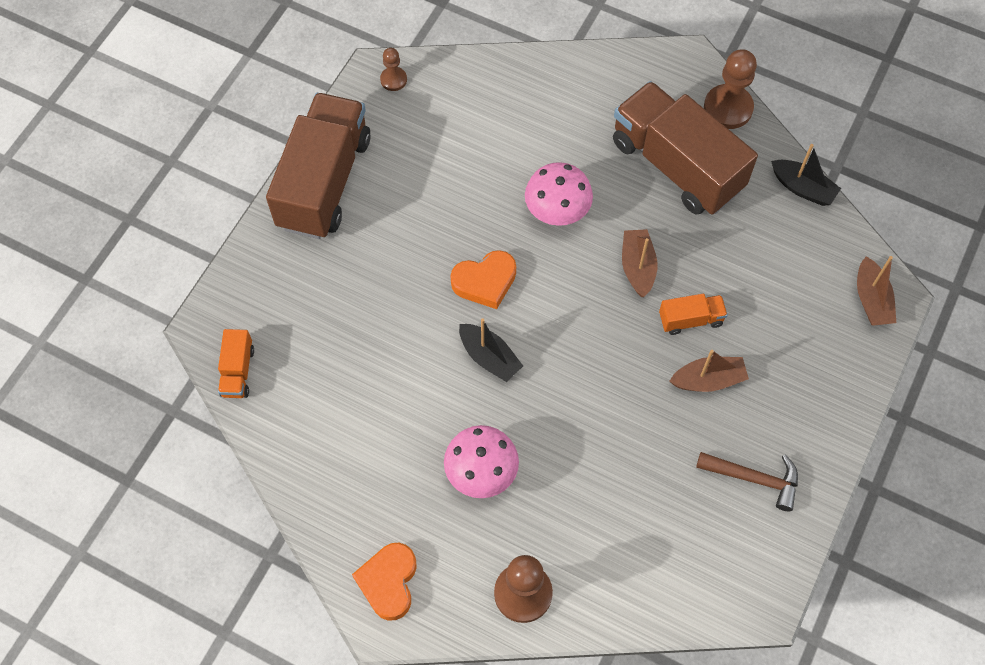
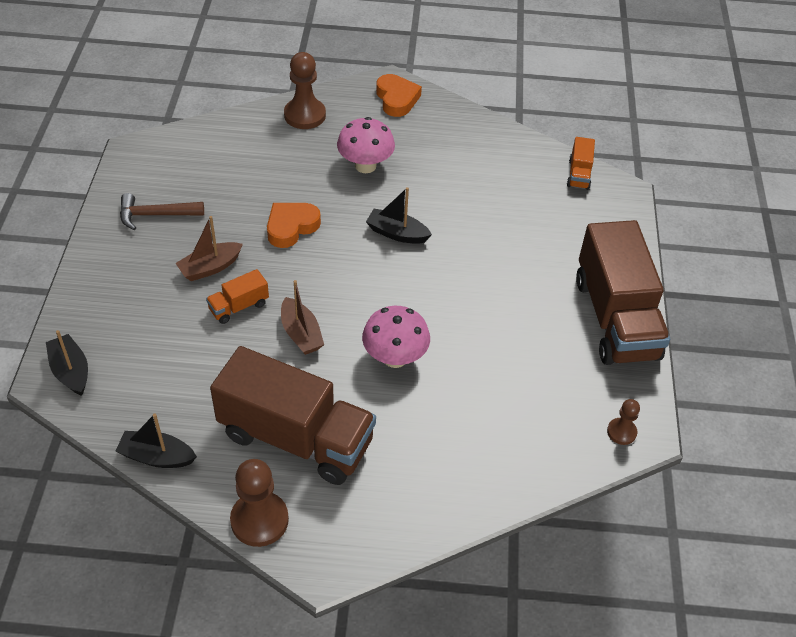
camera: 155 degrees right, 15 degrees down
(238, 371) = (579, 174): orange truck -> orange truck turned 150 degrees counterclockwise
(485, 282) = (429, 283): orange heart -> orange heart (291, 227)
(871, 300) = (71, 371): brown boat -> black boat

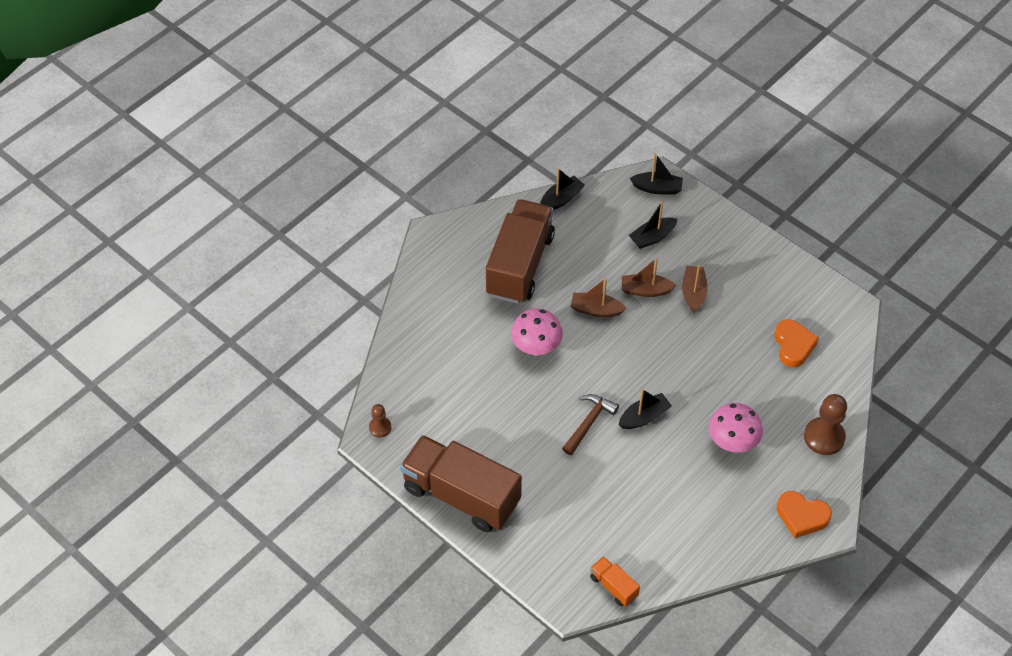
camera: 130 degrees right, 5 degrees up
(155, 215) = (769, 288): brown hammer -> brown hammer (589, 423)
(156, 338) = (652, 237): none -> black boat
(239, 306) = (645, 290): orange truck -> brown boat
(259, 520) = (481, 222): brown pawn -> none
(291, 227) = (699, 358): orange heart -> orange heart (793, 346)
(296, 438) = (520, 265): brown truck -> brown truck turned 135 degrees clockwise

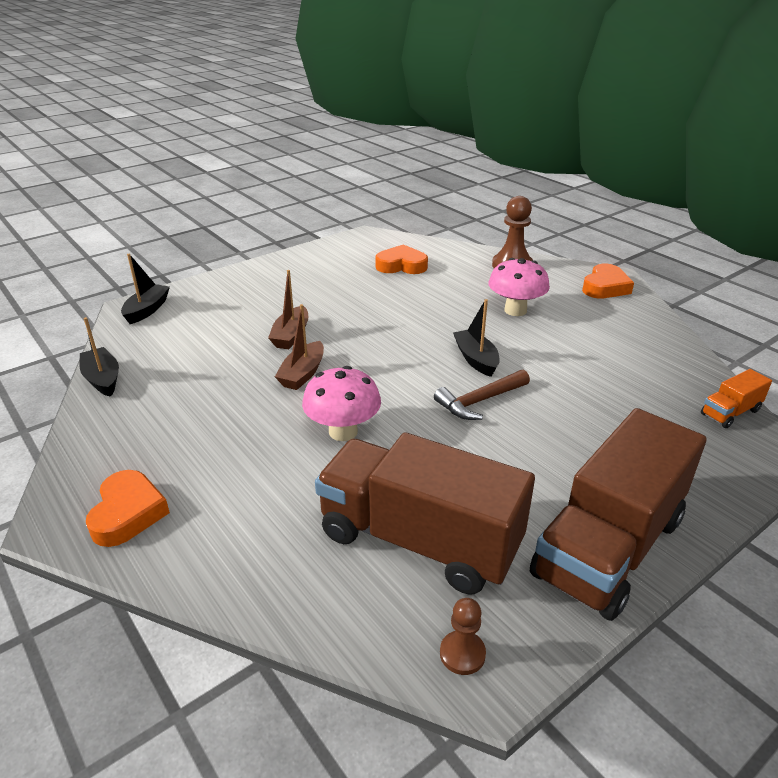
camera: 80 degrees left, 20 degrees down
(444, 262) = (128, 513): none -> orange heart
(520, 265) = (190, 429): brown truck -> brown truck (419, 540)
(589, 423) = (480, 401): brown hammer -> brown hammer turned 75 degrees counterclockwise
(652, 237) = (216, 322): black boat -> none
(693, 293) = (310, 307): brown boat -> none

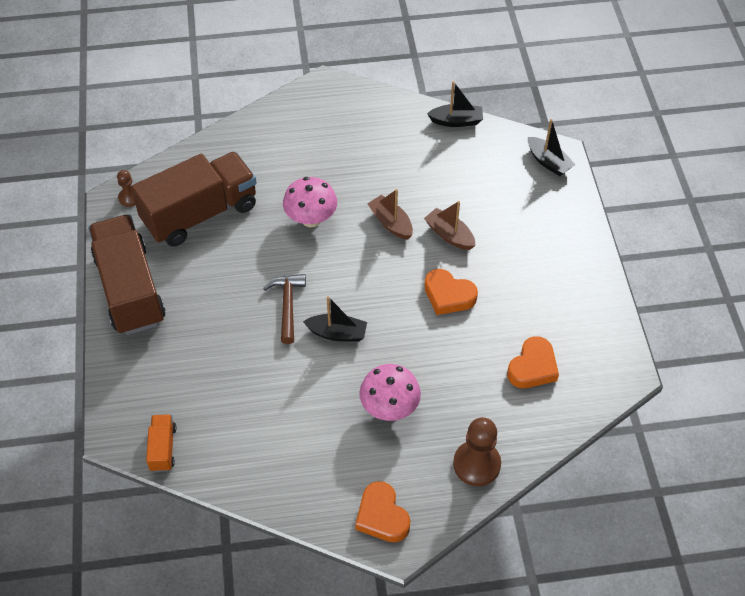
camera: 120 degrees right, 20 degrees up
(128, 513) = (311, 110): orange heart -> orange heart (448, 295)

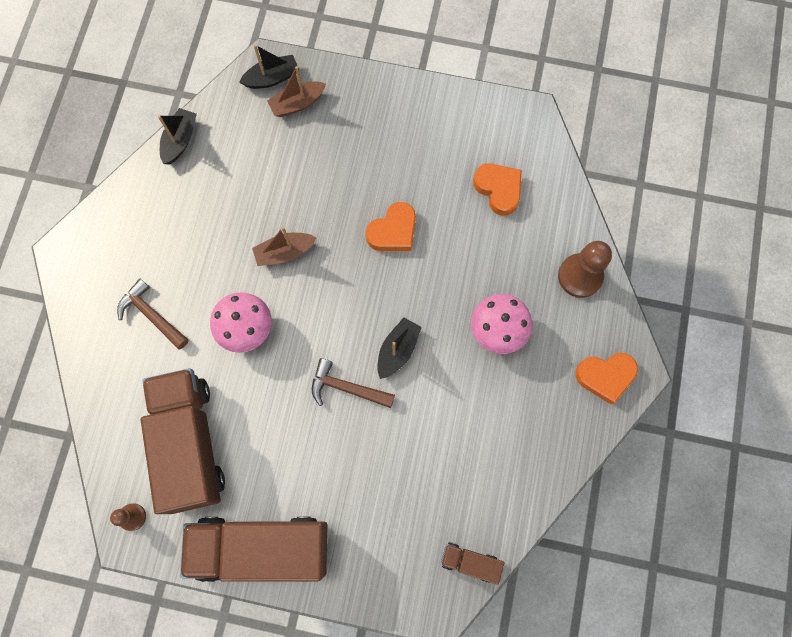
camera: 70 degrees left, 20 degrees up
(163, 448) = (470, 562): orange truck -> brown truck
(297, 154) = (152, 315): none -> brown hammer
(449, 235) = (322, 203): brown boat -> brown boat (297, 104)

